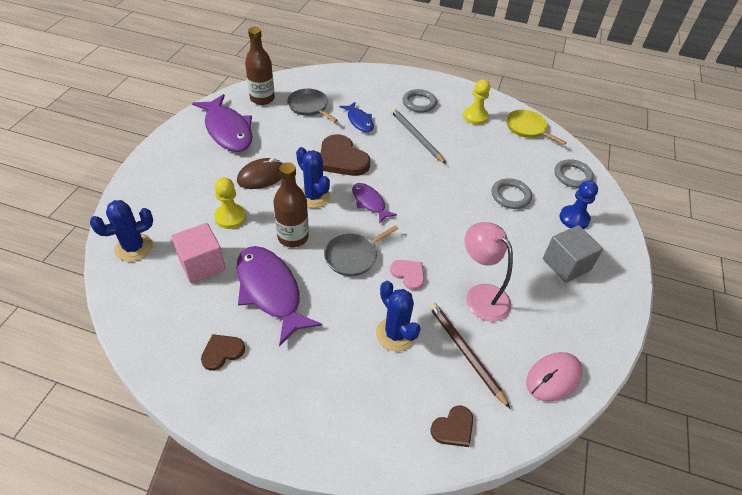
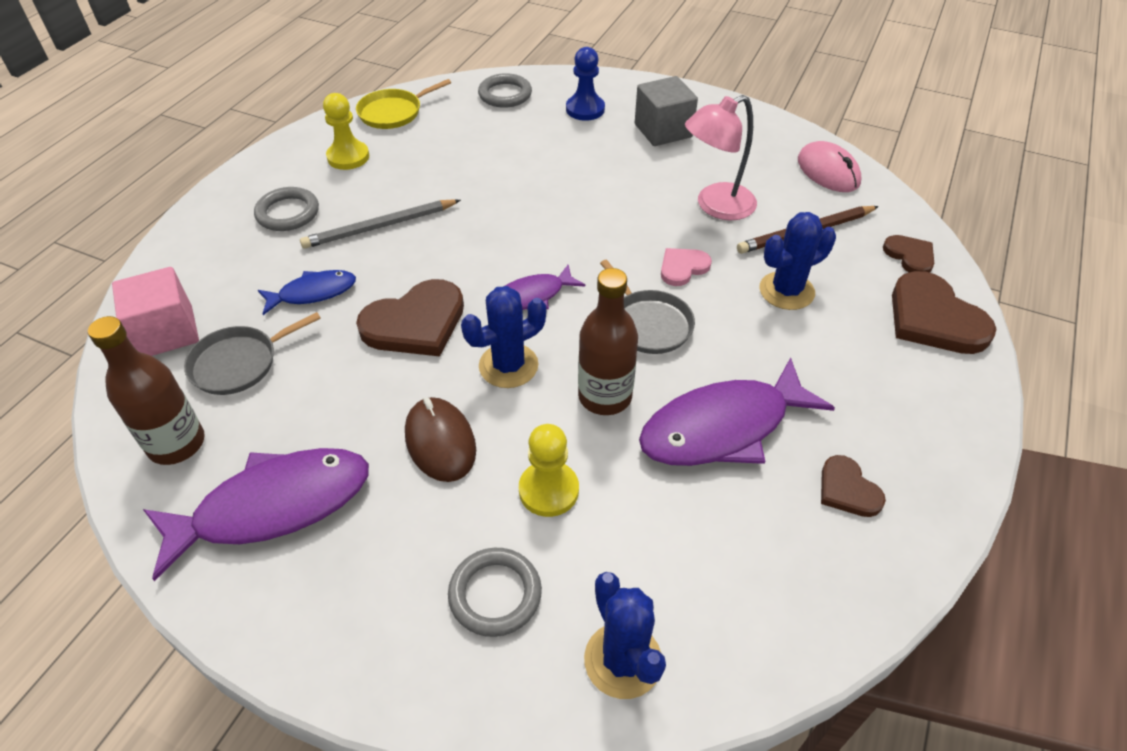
camera: 80 degrees left, 0 degrees up
(202, 264) = (666, 530): pink cube -> pink cube (167, 332)
(380, 433) = (934, 318): none -> brown heart
(510, 196) = (536, 152): grey ring -> grey ring (495, 594)

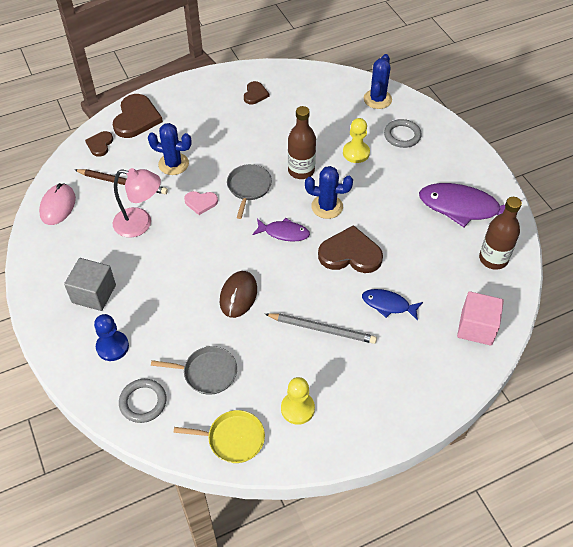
camera: 140 degrees left, 5 degrees up
(239, 363) = (447, 284): grey pan -> grey pan (207, 372)
(288, 213) = (367, 378): grey ring -> none
(440, 442) = (382, 193): brown mouse -> brown mouse (238, 295)
(723, 427) = (270, 134): purple fish -> none

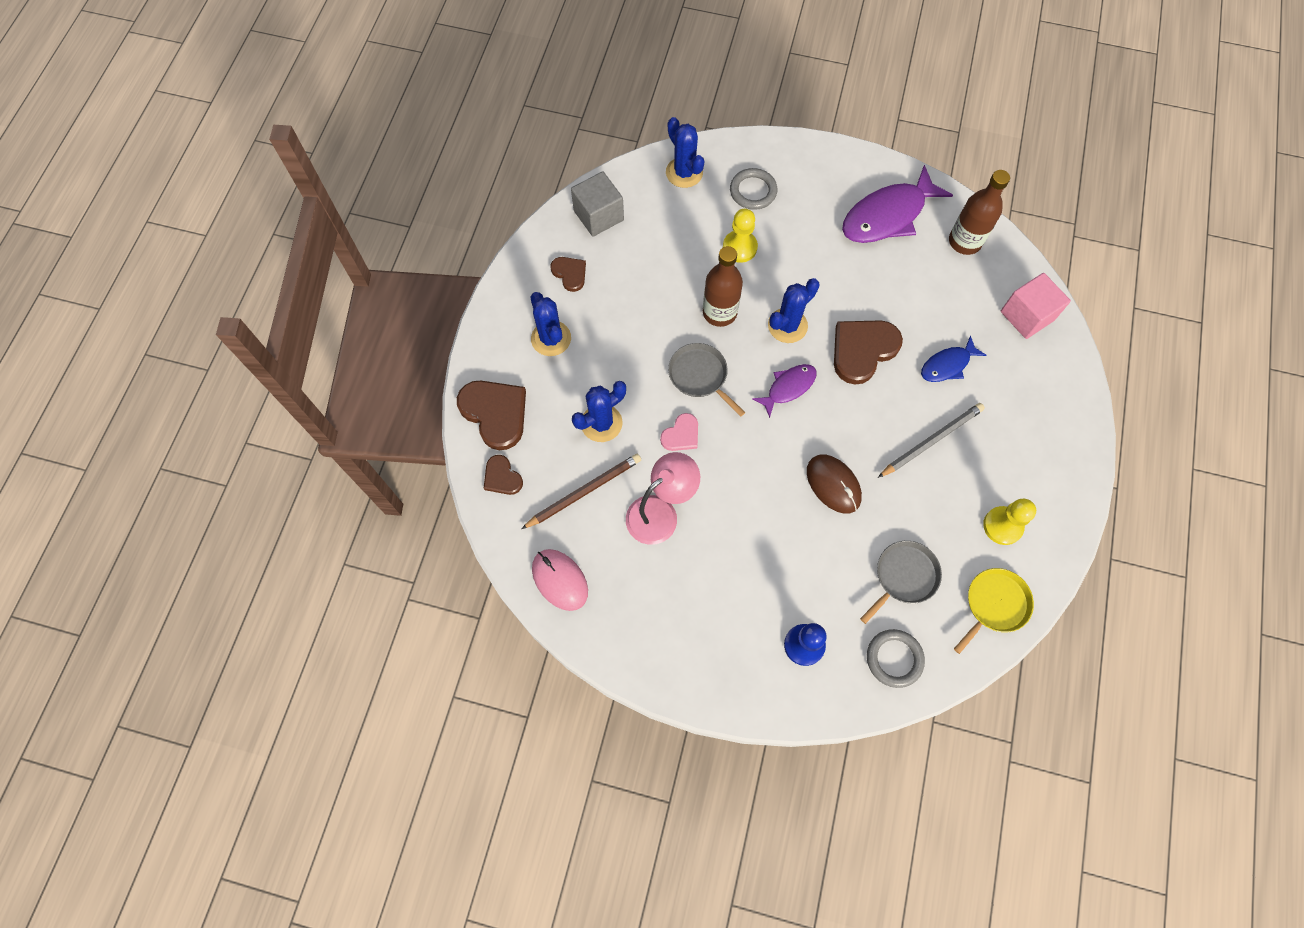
camera: 50 degrees left, 15 degrees up
(94, 294) = (719, 620): grey cube -> grey cube (598, 215)
(205, 112) = (551, 338): none -> blue cactus

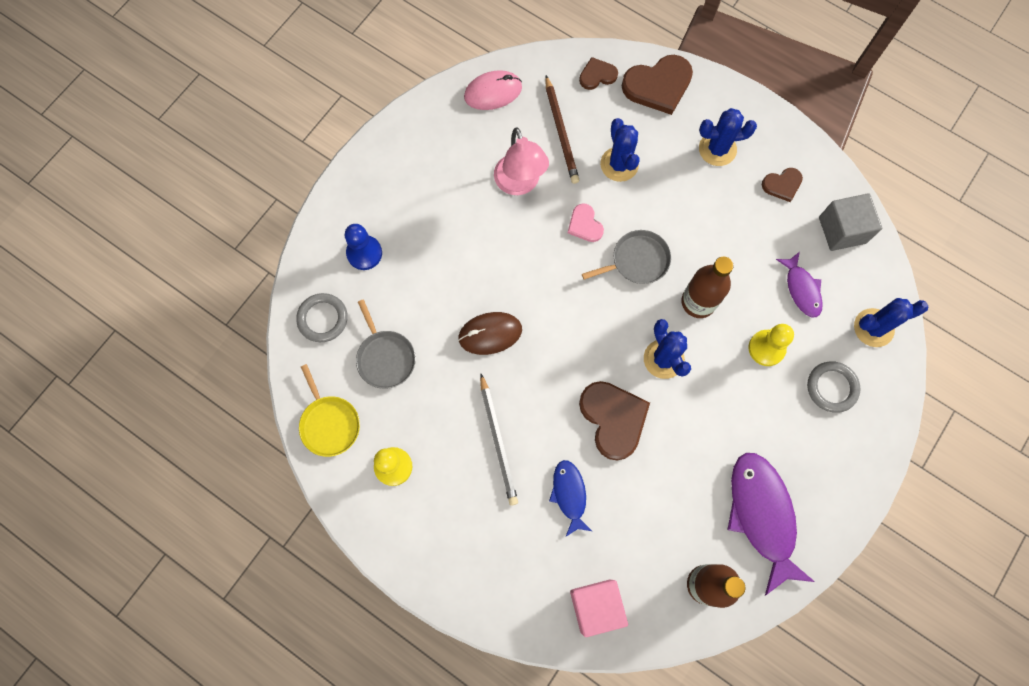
camera: 110 degrees right, 5 degrees up
(788, 388) = (598, 333): purple fish -> purple fish (801, 289)

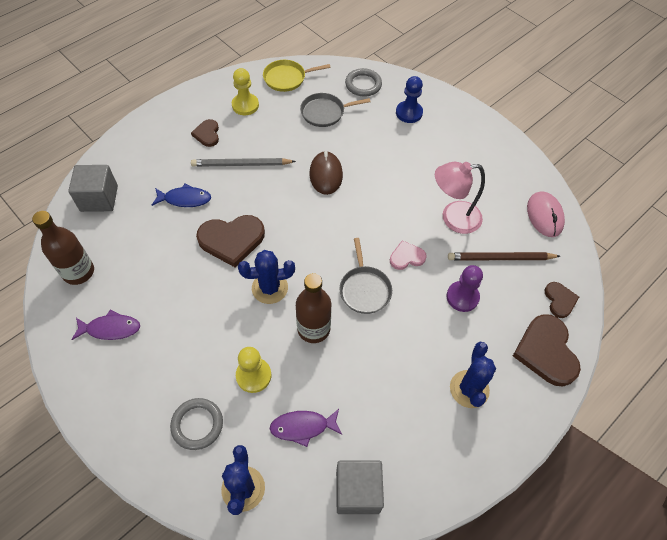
camera: 100 degrees right, 15 degrees down
(596, 606) = (99, 198): pink cube -> grey cube
(619, 164) = (462, 297): blue cactus -> purple pawn
(762, 516) = (110, 328): purple fish -> purple fish, size x0.55
(782, 185) = (420, 443): brown heart -> brown heart (207, 134)

